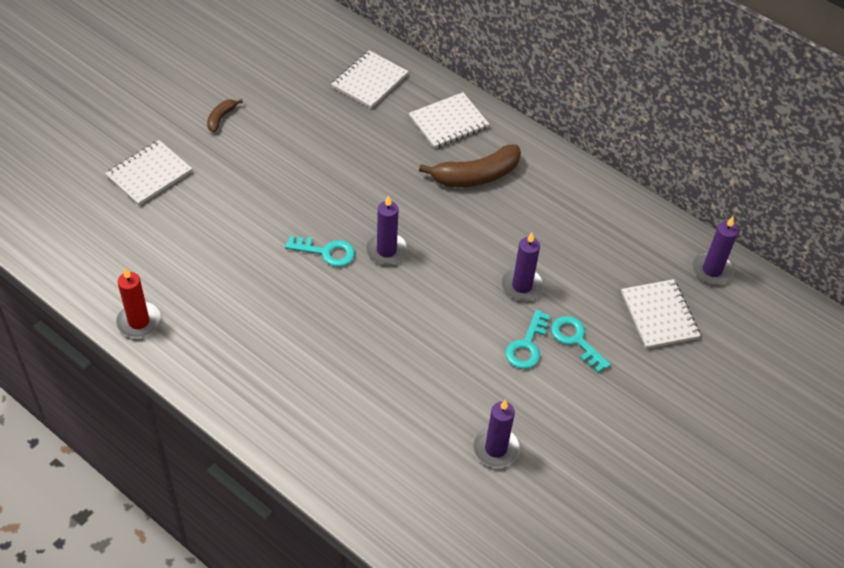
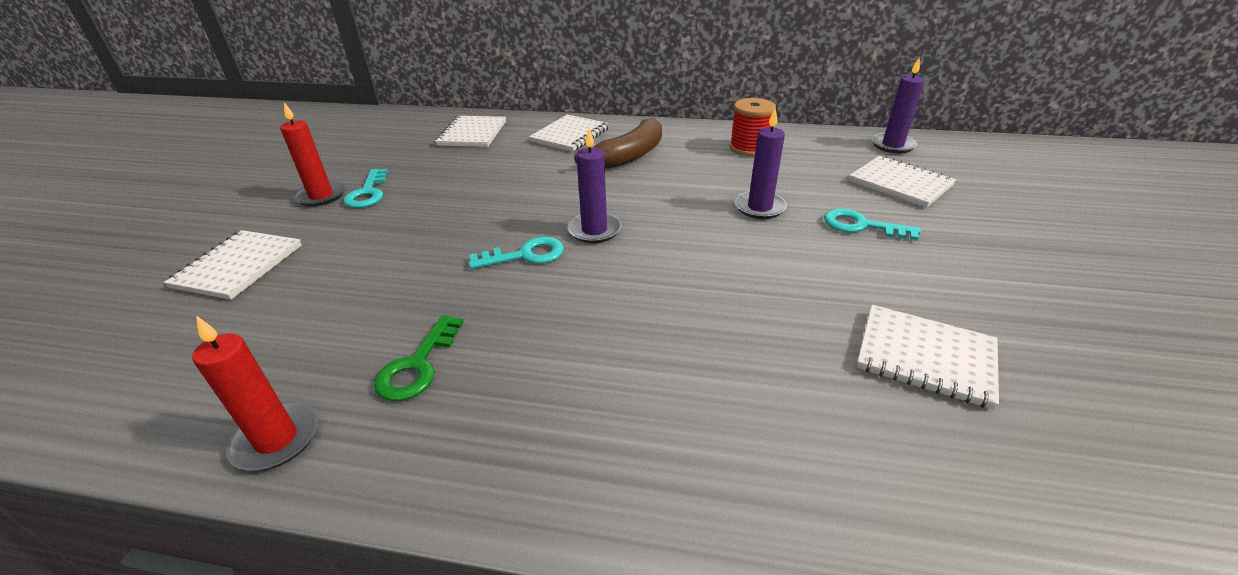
camera: 25 degrees left, 15 degrees down
(221, 118) = (321, 196): brown banana -> red candle
(221, 310) = (418, 365): none -> green key
(496, 448) = (925, 357): purple candle -> white notebook
(527, 345) = (824, 248): turquoise key -> turquoise key (368, 193)
(583, 213) = (749, 148): none -> red spool

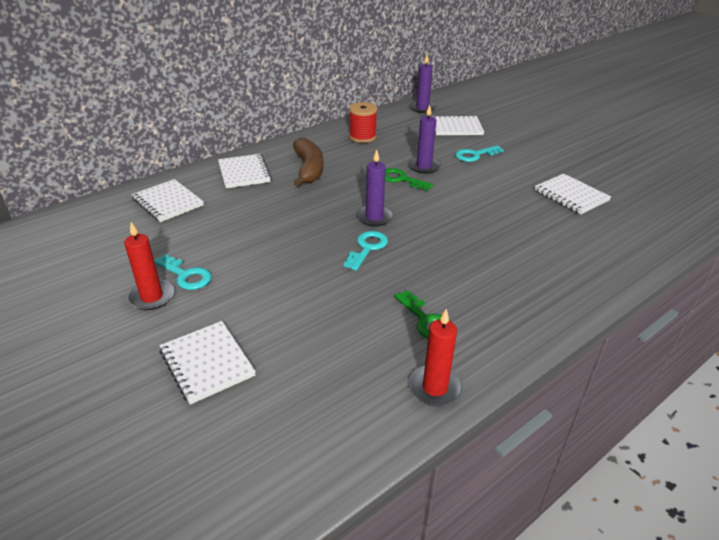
camera: 50 degrees left, 0 degrees up
(703, 208) = (401, 179): none -> green key
(925, 357) = (571, 195): white notebook -> white notebook turned 75 degrees clockwise

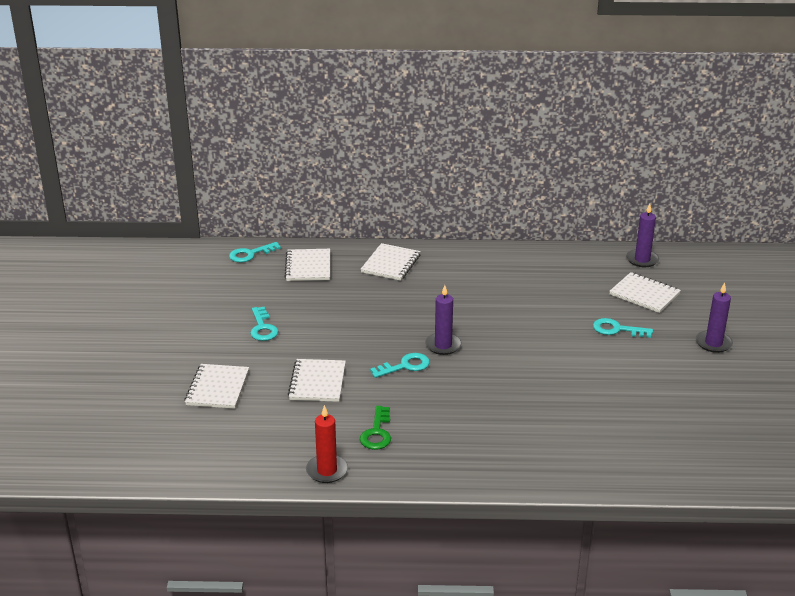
camera: 40 degrees right, 5 degrees down
(91, 213) = (250, 254): none -> turquoise key
(152, 297) = (228, 333): red candle -> none
(309, 169) = (446, 282): brown banana -> none
(362, 137) = (535, 269): red spool -> none
(401, 179) = (512, 324): green key -> none
(424, 166) = (550, 320): purple candle -> purple candle (713, 343)
(571, 195) = (647, 405): white notebook -> white notebook (317, 382)

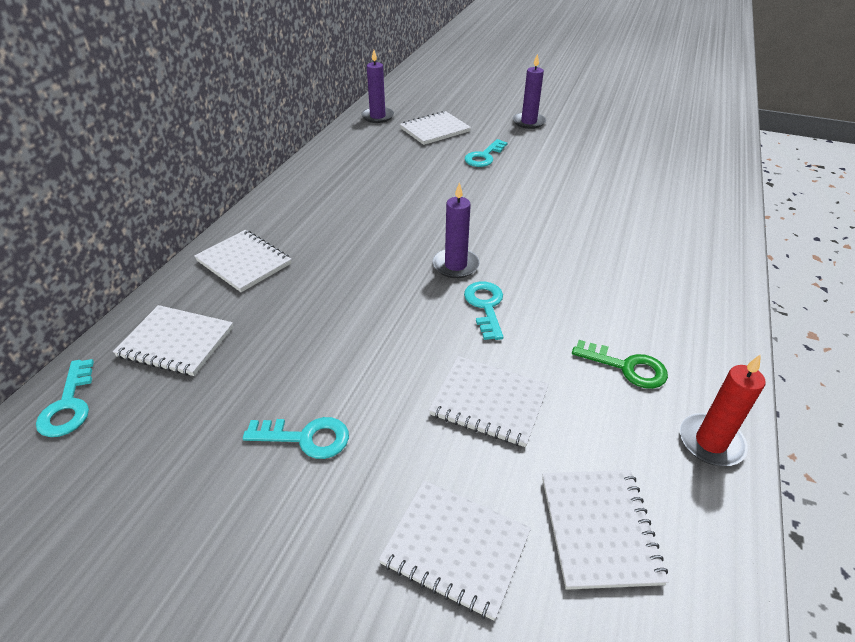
camera: 70 degrees left, 10 degrees up
(247, 432) = (599, 529): none -> white notebook

